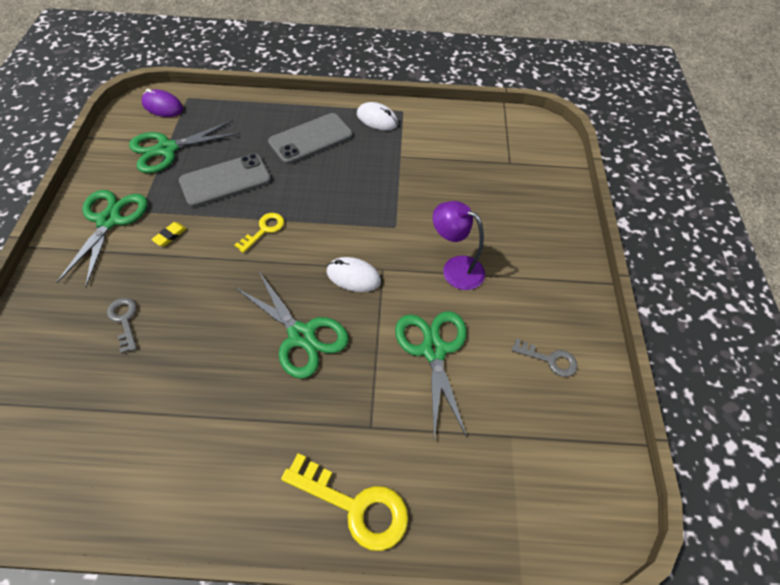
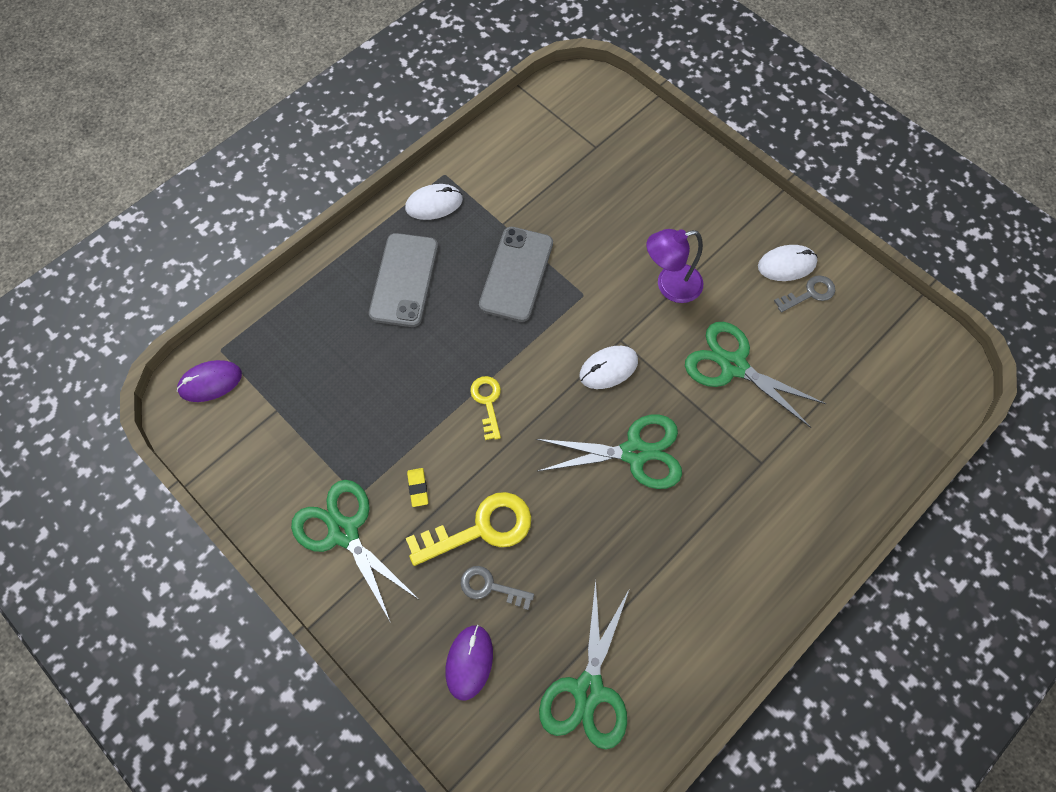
camera: 45 degrees left, 10 degrees up
(56, 346) = (469, 662): none -> purple mouse
(167, 149) = (287, 419): green scissors -> green scissors (588, 690)
(225, 180) = (388, 393): grey phone -> grey phone (516, 274)
(355, 506) = (815, 520): yellow key -> yellow key (480, 528)
(555, 327) = (786, 265): none -> white mouse

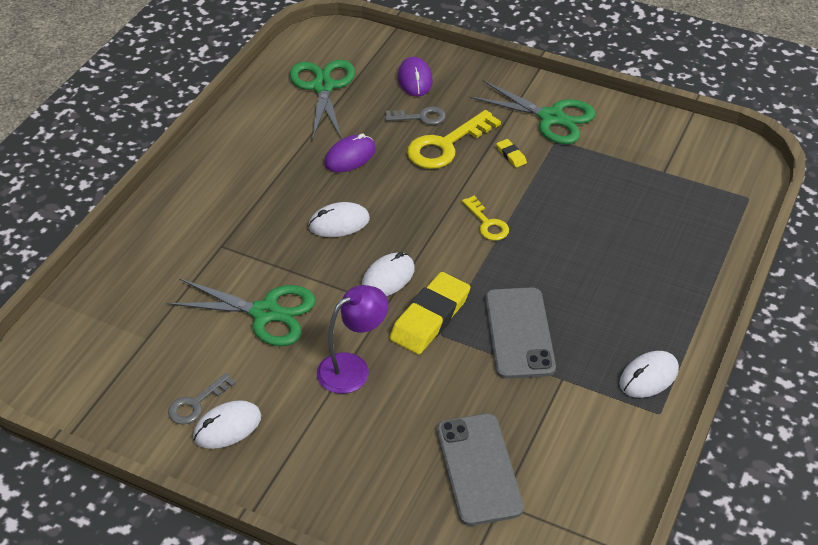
camera: 160 degrees right, 20 degrees down
(210, 382) = (735, 174): purple mouse -> purple mouse (350, 156)
(404, 280) = (628, 296): grey phone -> grey phone (478, 469)
(586, 313) = (430, 317): none -> yellow eraser
(634, 453) = (339, 223): green scissors -> white mouse

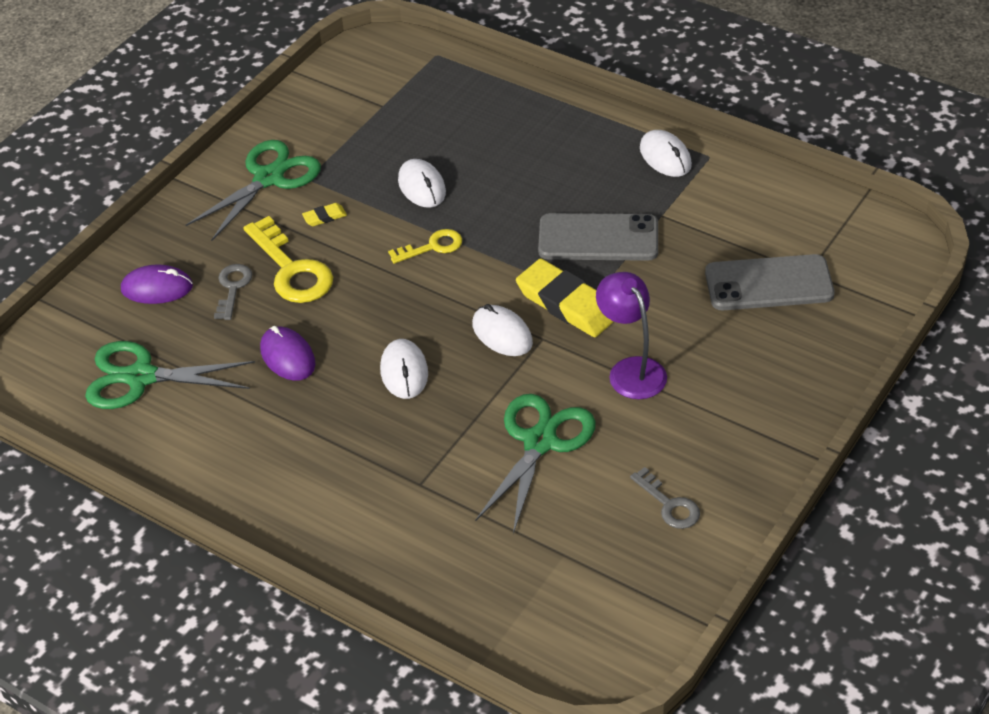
camera: 80 degrees left, 0 degrees up
(227, 427) = (704, 477): white mouse -> white mouse (422, 186)

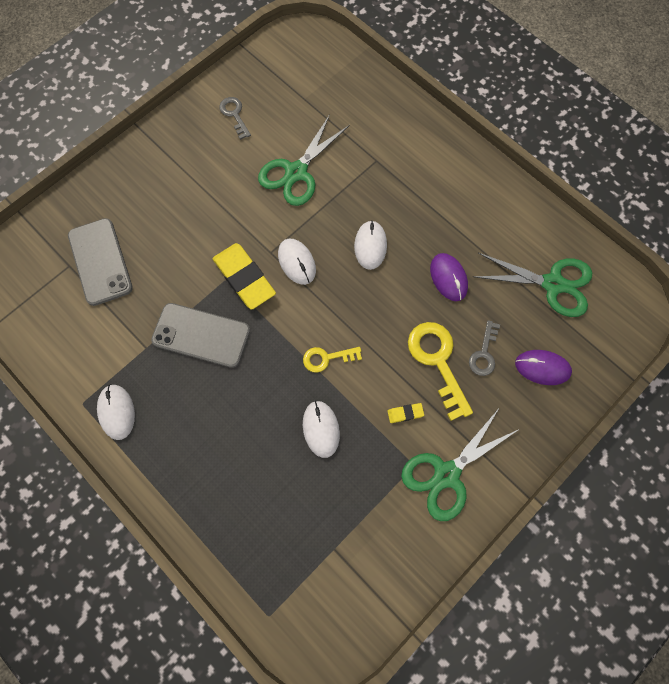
camera: 170 degrees left, 25 degrees up
(631, 370) = (221, 212): purple lamp -> none
(769, 284) = (100, 262): grey phone -> grey phone turned 60 degrees clockwise

